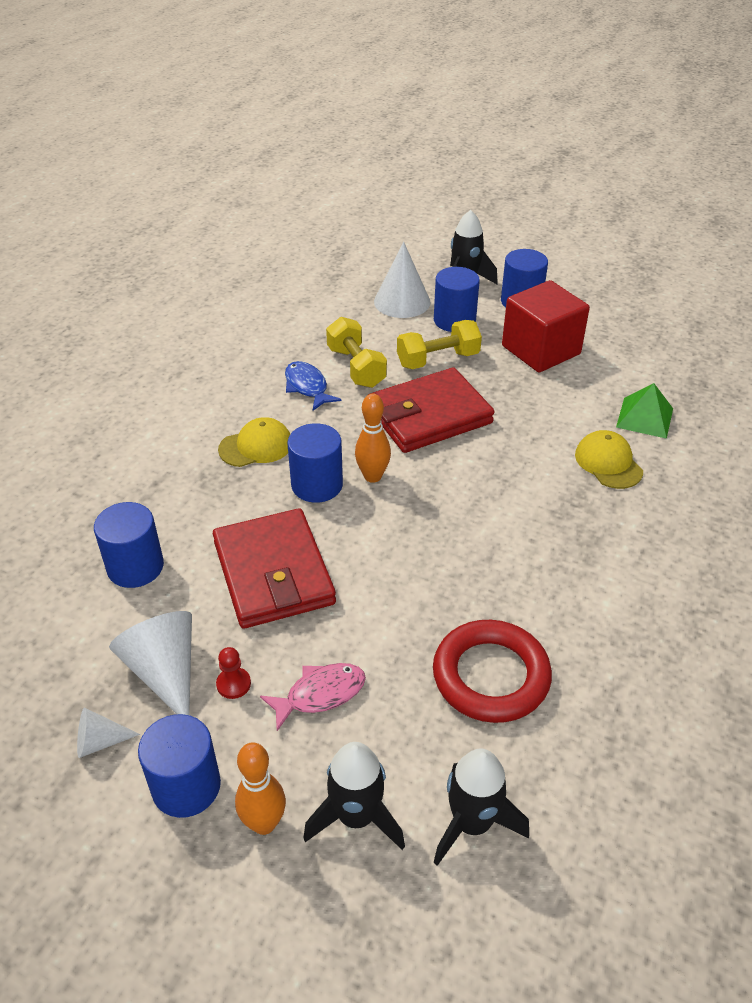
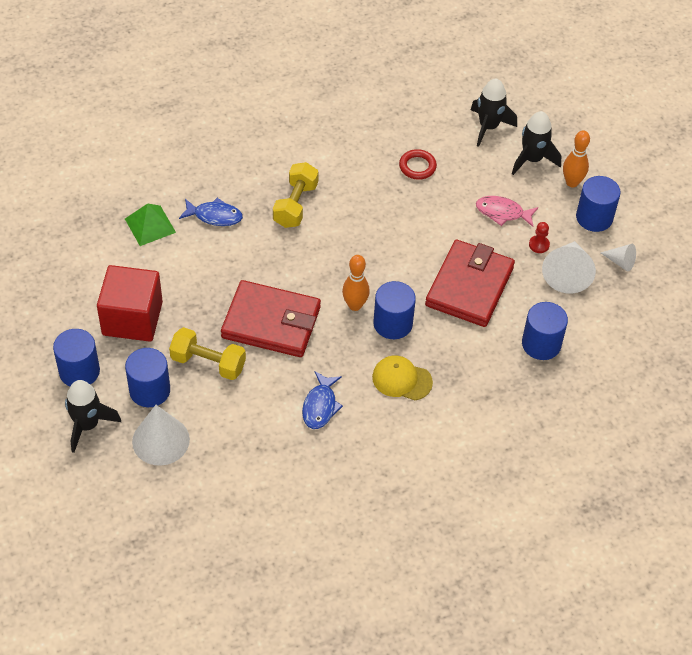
camera: 140 degrees left, 10 degrees up
(356, 367) = (269, 399): yellow dumbbell -> yellow dumbbell (295, 205)
(491, 676) = (417, 166): red ring -> red ring, size x0.55
(608, 463) = (214, 216): yellow cap -> blue fish

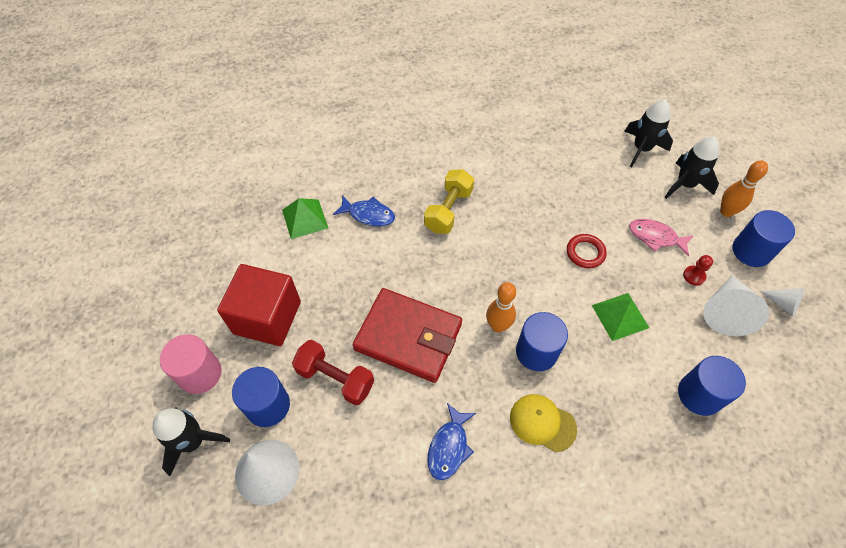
camera: 10 degrees right, 5 degrees up
(79, 371) = (200, 373): blue cylinder -> pink cylinder
(208, 363) = (335, 378): yellow dumbbell -> red dumbbell
(417, 166) = (571, 182): red ring -> red ring (585, 253)
(469, 286) = (620, 316): red wallet -> green pyramid

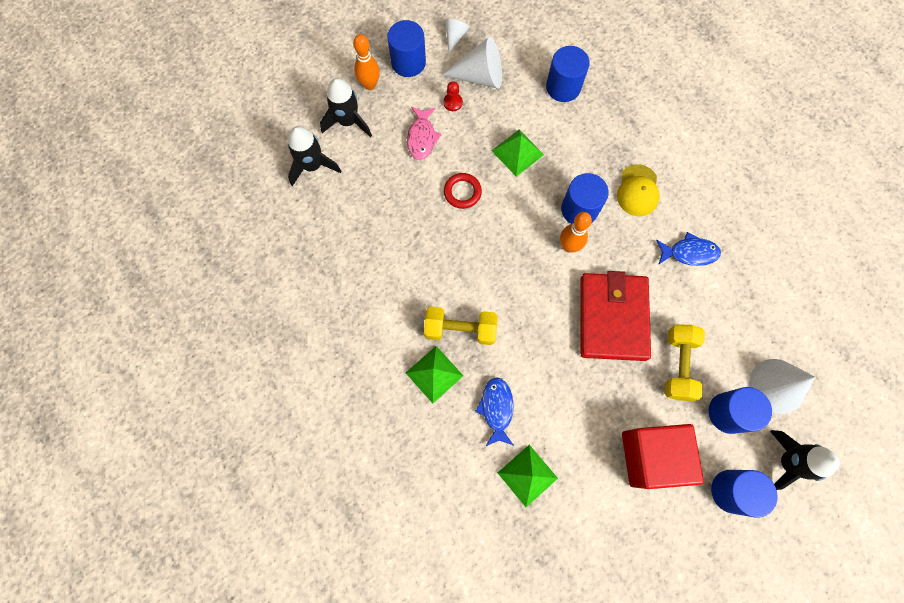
camera: 110 degrees left, 15 degrees up
(200, 373) = (731, 491): pink cylinder -> blue cylinder
(335, 378) = (678, 365): red dumbbell -> yellow dumbbell
(417, 181) = (434, 374): none -> green pyramid

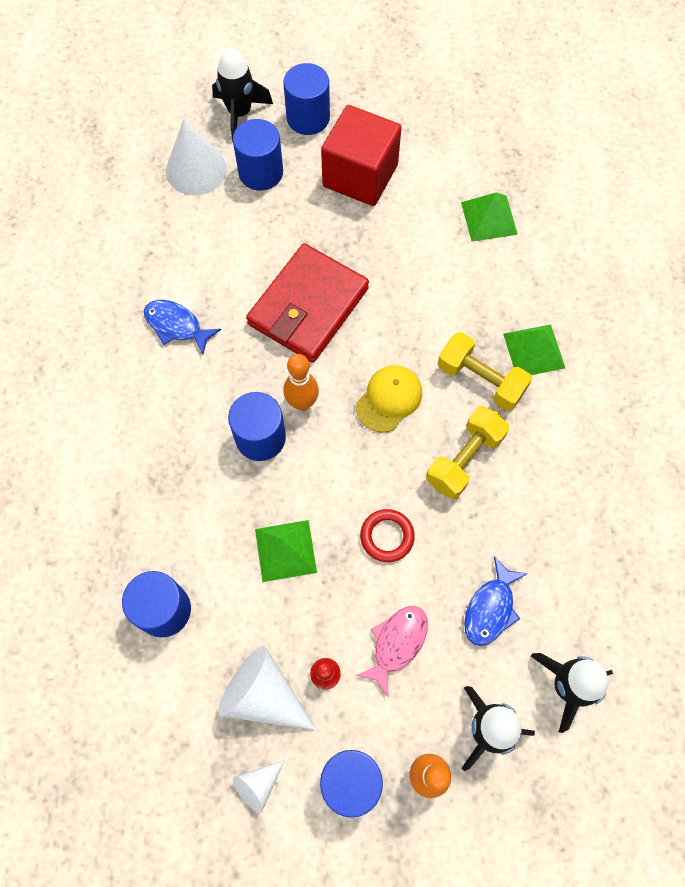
camera: 150 degrees left, 5 degrees down
(496, 409) = (486, 286): blue fish -> blue fish (490, 608)
(638, 190) = (177, 422): yellow cap -> yellow cap (389, 399)
(678, 365) = (275, 232): yellow dumbbell -> yellow dumbbell (464, 459)

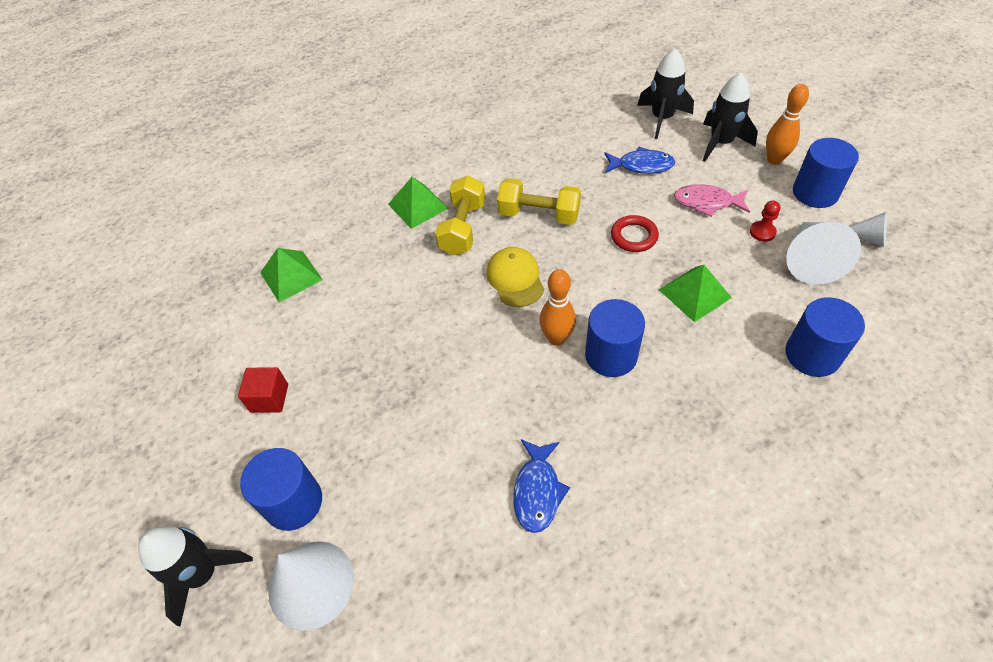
camera: 110 degrees left, 15 degrees down
(308, 118) = (195, 487): blue cylinder -> none
(308, 306) = (452, 377): red wallet -> none
(360, 175) = (269, 398): red cube -> red cube, size x0.48
(389, 399) = (515, 278): yellow cap -> yellow cap turned 60 degrees clockwise

